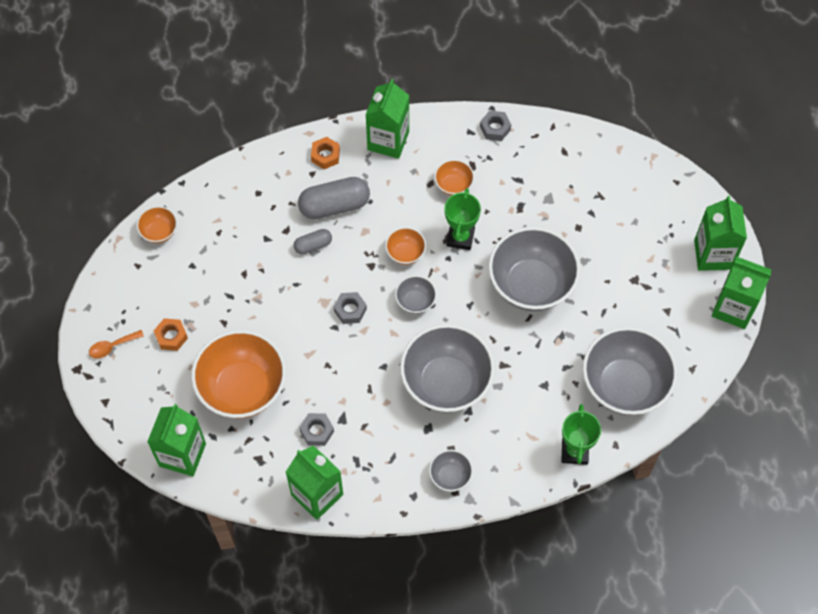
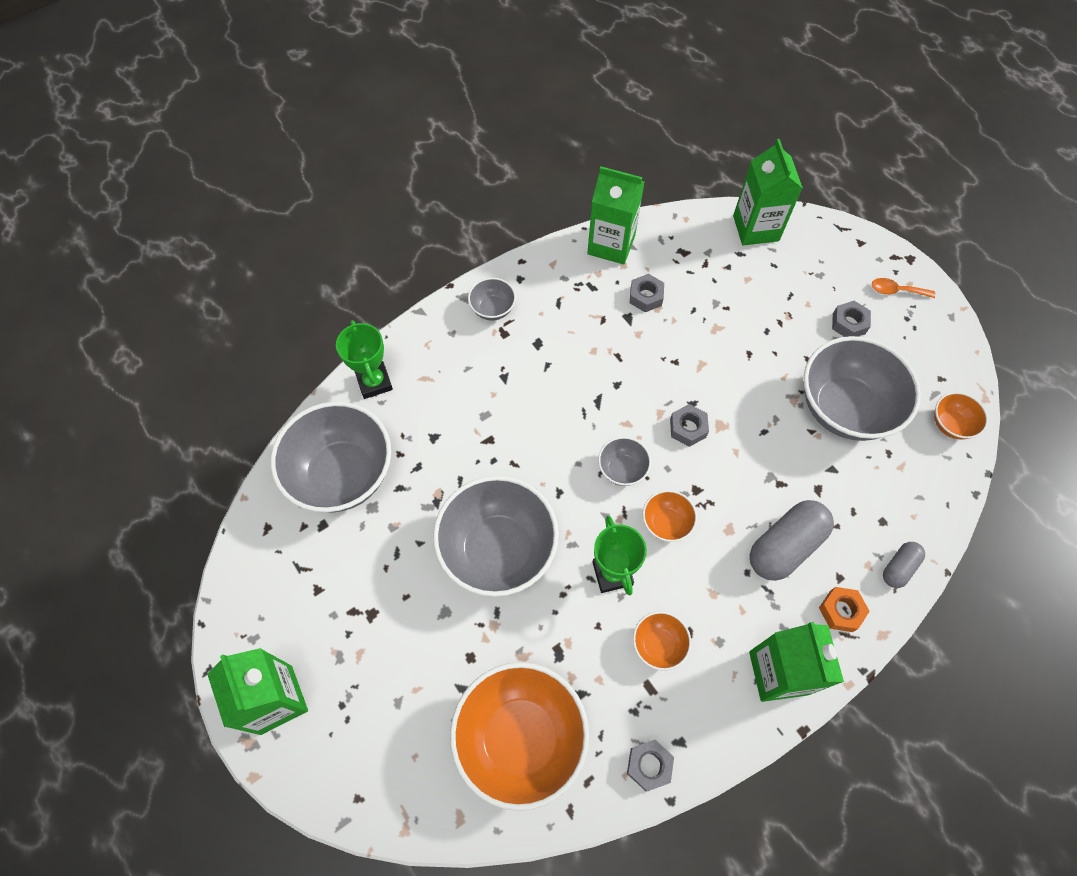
camera: 155 degrees right, 0 degrees up
(112, 346) = (896, 291): orange spoon -> orange spoon turned 120 degrees counterclockwise
(171, 336) = (849, 323): orange nut -> grey nut
(242, 388) = (743, 305): orange bowl -> orange bowl (520, 738)
(313, 245) = (776, 484): grey capsule -> grey capsule (899, 568)
(446, 382) = (542, 395): grey bowl -> grey bowl (844, 408)
(733, 308) = (231, 631): green carton -> none

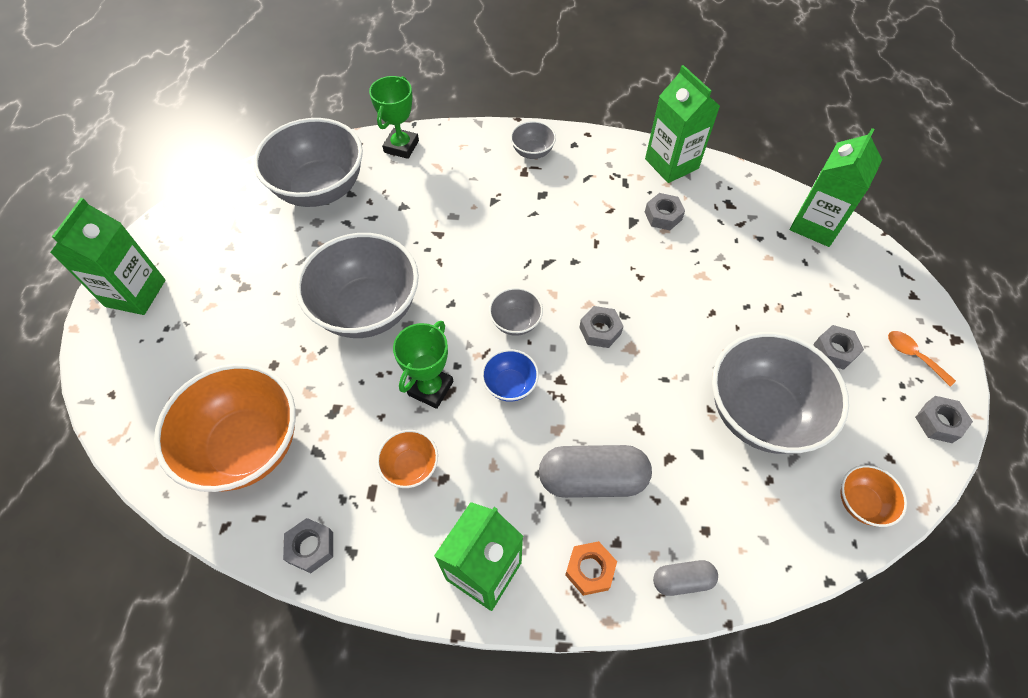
camera: 40 degrees right, 5 degrees down
(666, 523) = (510, 385): orange bowl -> blue bowl
(947, 330) = (938, 422): none -> grey nut

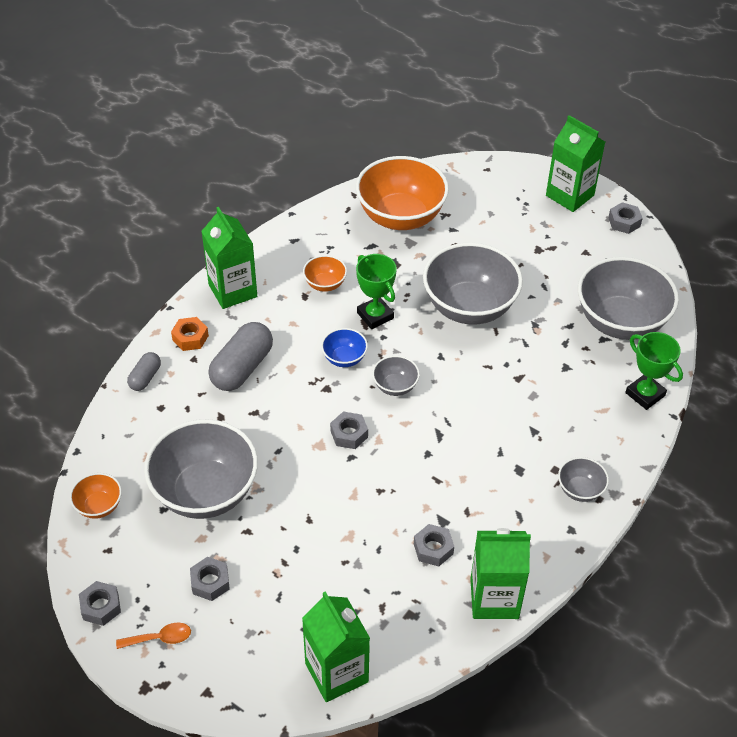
camera: 120 degrees right, 10 degrees down
(311, 547) = (311, 225): grey nut -> grey nut (624, 222)

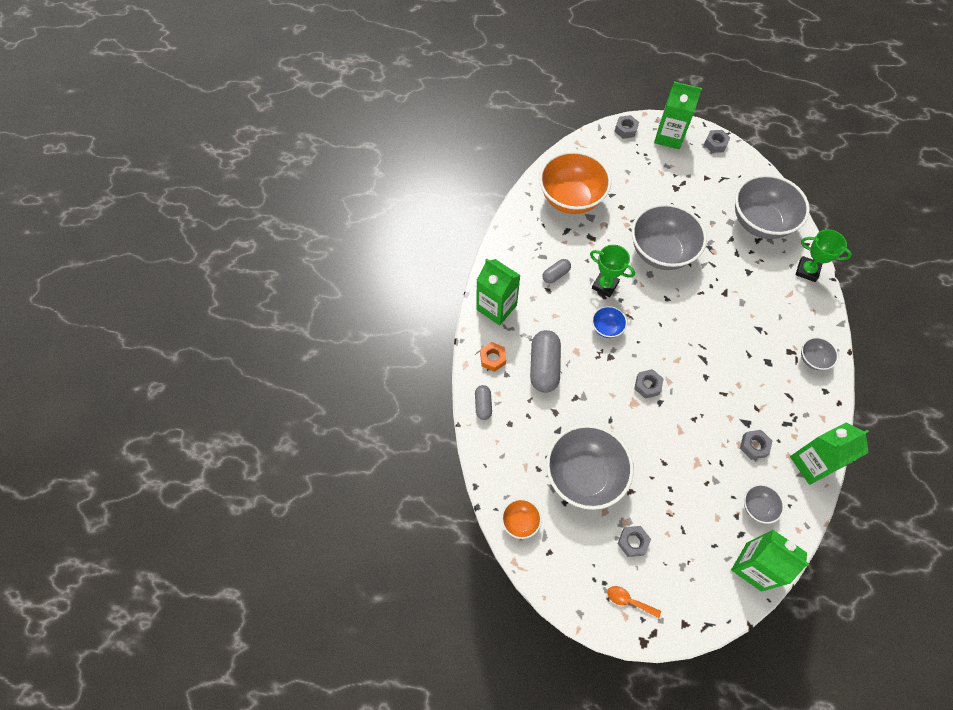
camera: 25 degrees left, 15 degrees up
(101, 607) = (574, 598): grey nut -> grey nut (625, 130)
(160, 638) = (628, 601): orange spoon -> orange spoon turned 120 degrees counterclockwise
(325, 284) = (556, 275): orange bowl -> grey capsule
(395, 386) = (653, 335): grey bowl -> grey bowl (757, 507)

